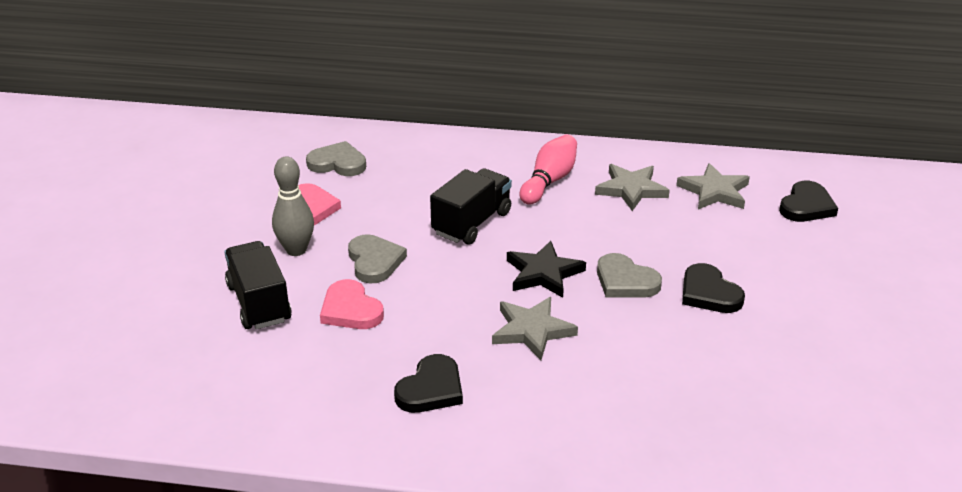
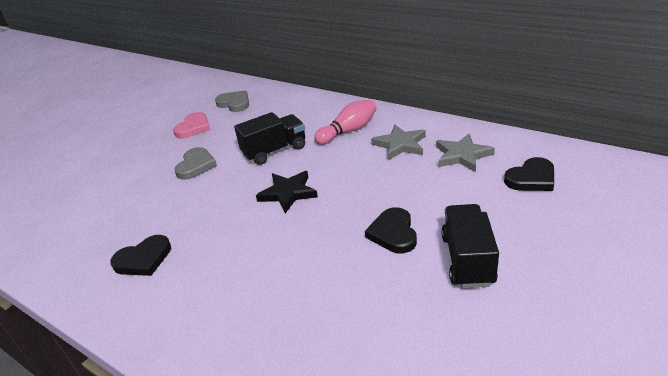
camera: 30 degrees right, 0 degrees up
(259, 303) = (112, 179): black truck -> black truck (467, 259)
(296, 250) = (162, 151): grey bowling pin -> none
(350, 310) = (153, 193): pink heart -> none
(532, 330) = (243, 233): grey star -> none
(625, 281) = (338, 210): grey heart -> none

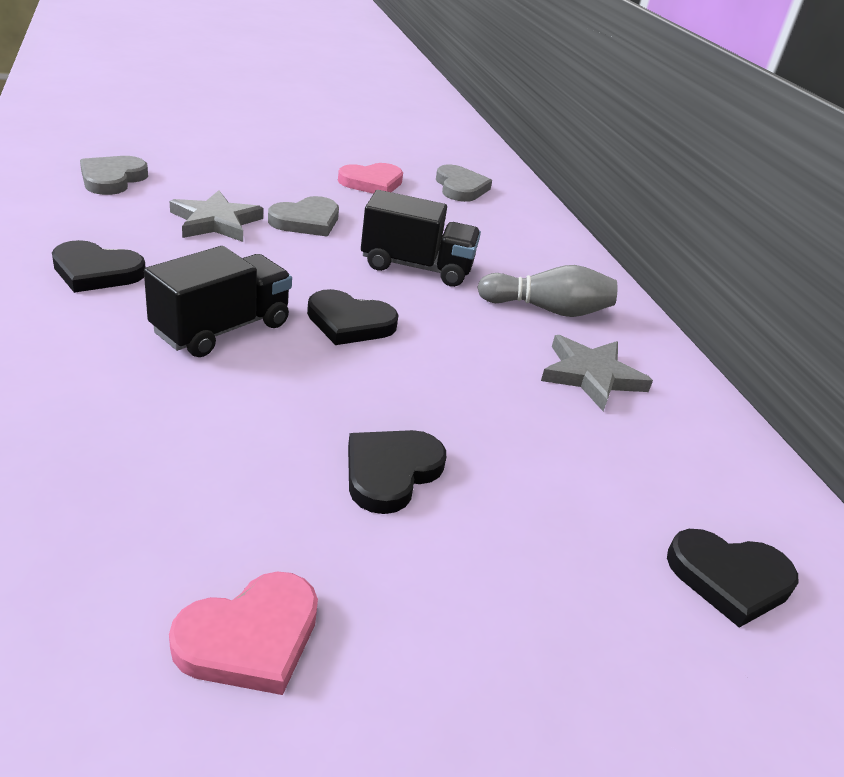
camera: 30 degrees right, 0 degrees up
(65, 215) = (112, 179): none -> grey heart
(288, 193) = (350, 322): black star -> black heart
(348, 131) = (547, 310): pink bowling pin -> grey bowling pin
(440, 322) = (250, 637): none -> pink heart
(462, 155) = (664, 458): grey star -> grey star (216, 222)
(467, 259) = (429, 596): black truck -> black truck (222, 328)

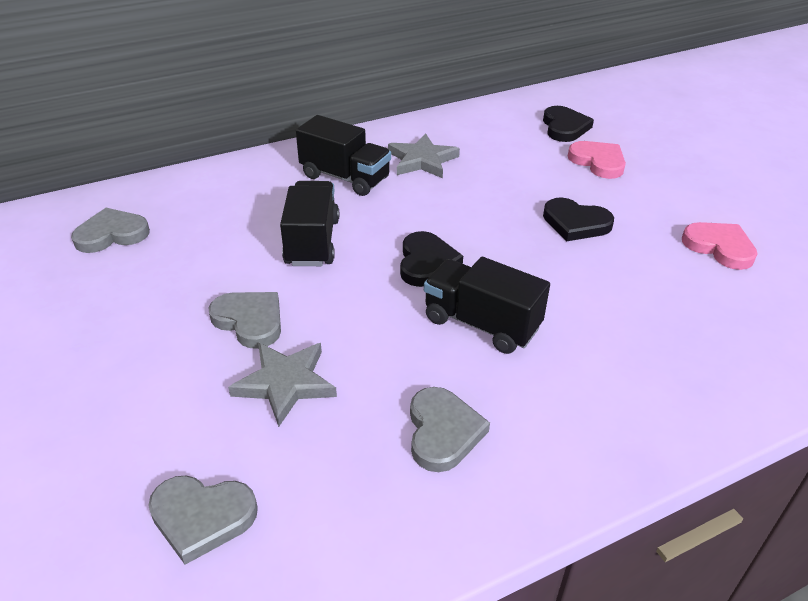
camera: 95 degrees left, 5 degrees up
(96, 271) = (443, 432): black heart -> grey heart
(372, 183) = (122, 294): pink heart -> pink heart (598, 162)
(547, 310) = (345, 177): grey bowling pin -> black truck

